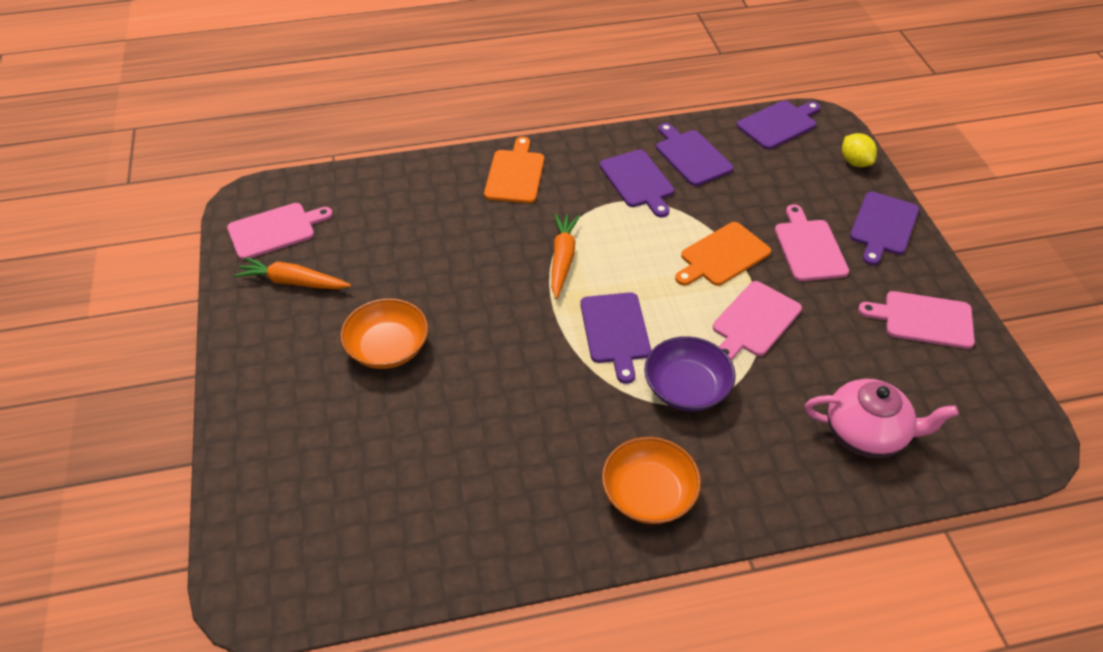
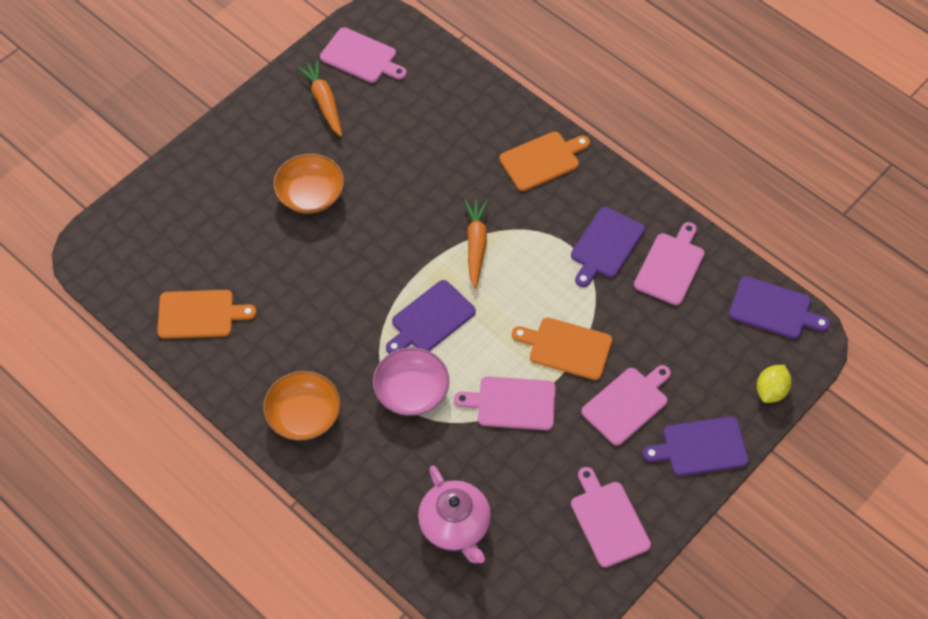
camera: 55 degrees right, 10 degrees up
(442, 524) = (199, 314): none -> orange cutting board
(562, 259) = (476, 245): orange carrot -> orange carrot turned 60 degrees counterclockwise
(686, 388) = (411, 391): purple bowl -> pink bowl
(691, 156) = (670, 266): purple cutting board -> pink cutting board

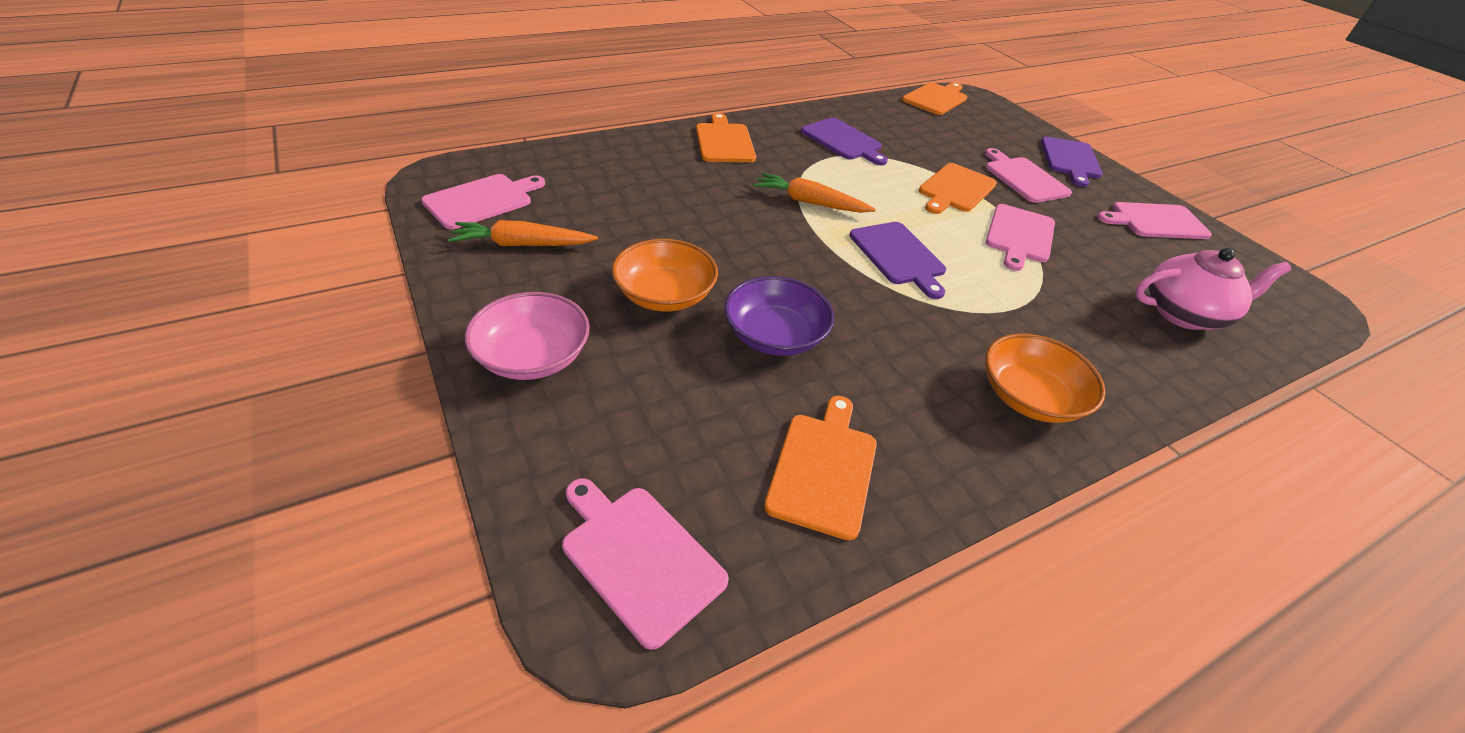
camera: 75 degrees left, 15 degrees down
(298, 264) = (775, 335): none -> purple bowl
(411, 391) = (998, 296): pink bowl -> pink bowl (533, 356)
(670, 266) = (878, 122): pink cutting board -> pink cutting board (639, 557)
(771, 391) = (1015, 120): yellow lemon -> none
(773, 309) = (936, 98): purple cutting board -> orange cutting board

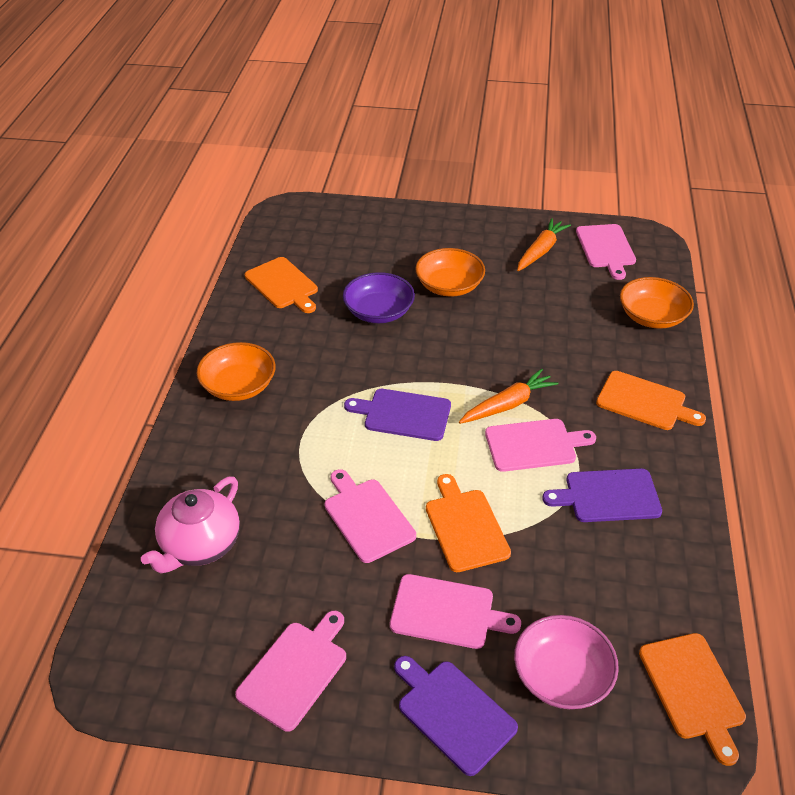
camera: 130 degrees right, 0 degrees up
(533, 356) = (435, 229): pink bowl -> pink bowl (562, 676)
(596, 154) = (652, 317): none -> orange bowl
(639, 557) = (298, 223): pink cutting board -> pink cutting board (534, 445)

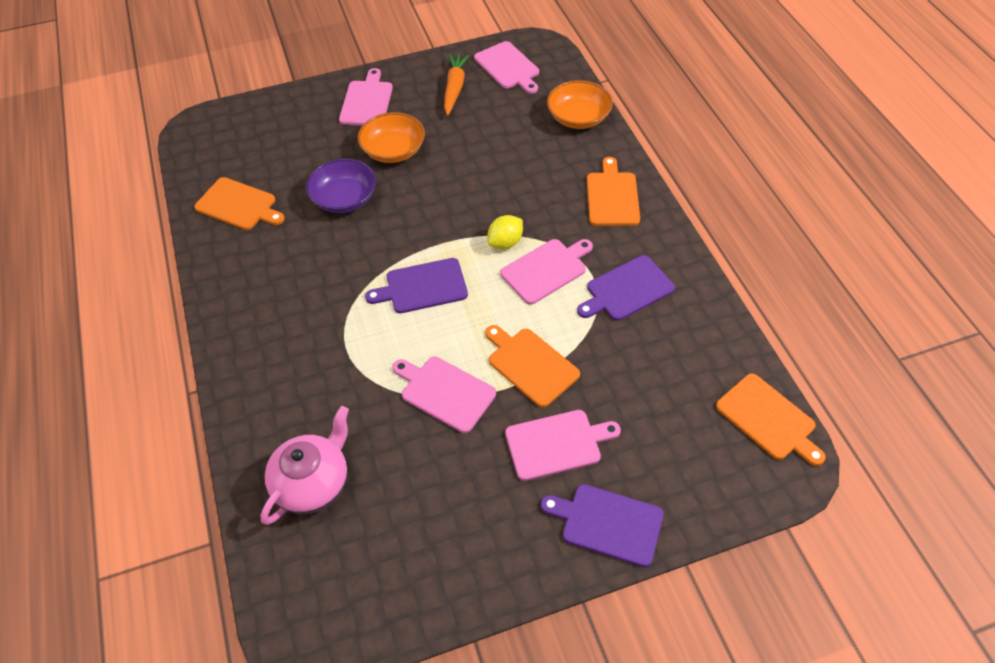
camera: 25 degrees left, 10 degrees up
(200, 545) = (313, 483): pink teapot -> pink teapot turned 150 degrees counterclockwise
(239, 386) = (257, 320): orange bowl -> none
(295, 671) = (463, 552): pink cutting board -> pink cutting board (367, 101)
(508, 404) = (505, 242): orange carrot -> yellow lemon
(562, 676) = (671, 453): pink bowl -> none
(644, 402) = (612, 196): orange cutting board -> orange cutting board turned 90 degrees counterclockwise

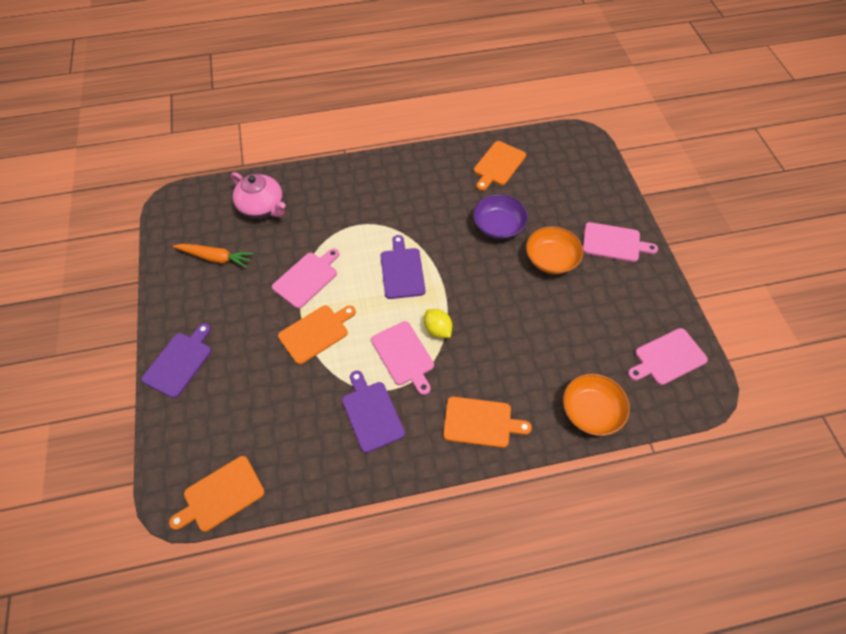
camera: 95 degrees right, 5 degrees up
(454, 88) = (633, 309): orange carrot -> orange carrot (216, 258)
(557, 444) = (247, 340): pink cutting board -> none

